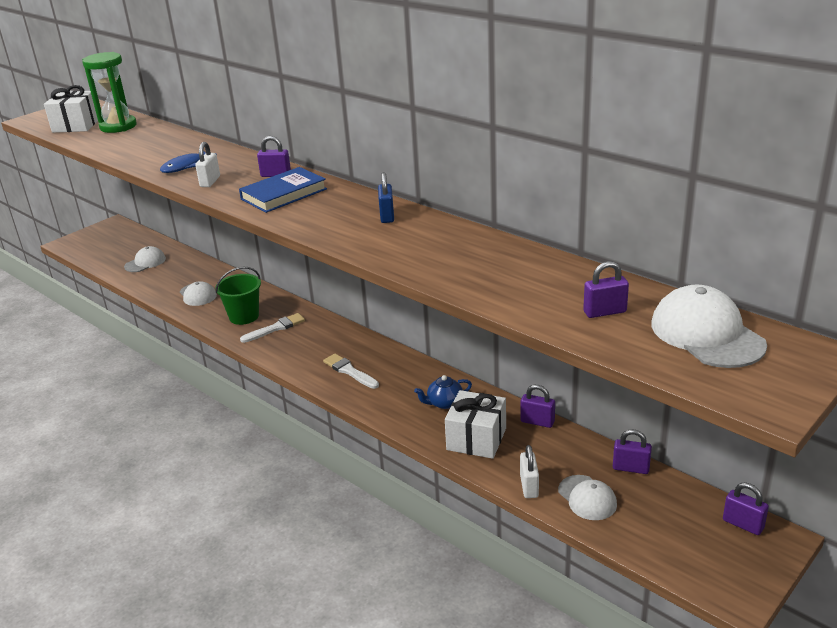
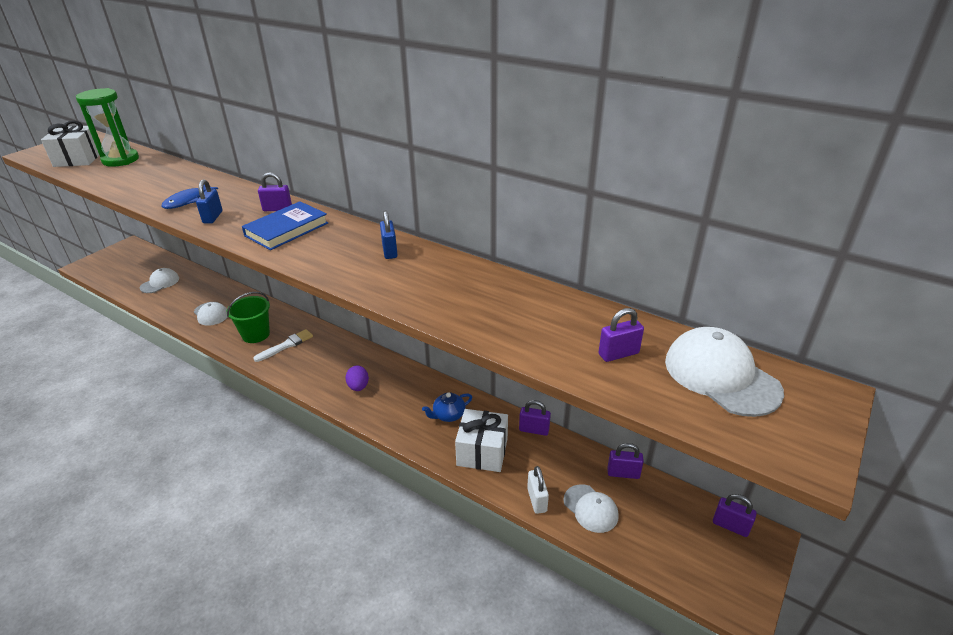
camera: 10 degrees left, 5 degrees up
(210, 182) = (213, 217): white padlock -> blue padlock
(349, 371) = (358, 387): white brush -> purple egg

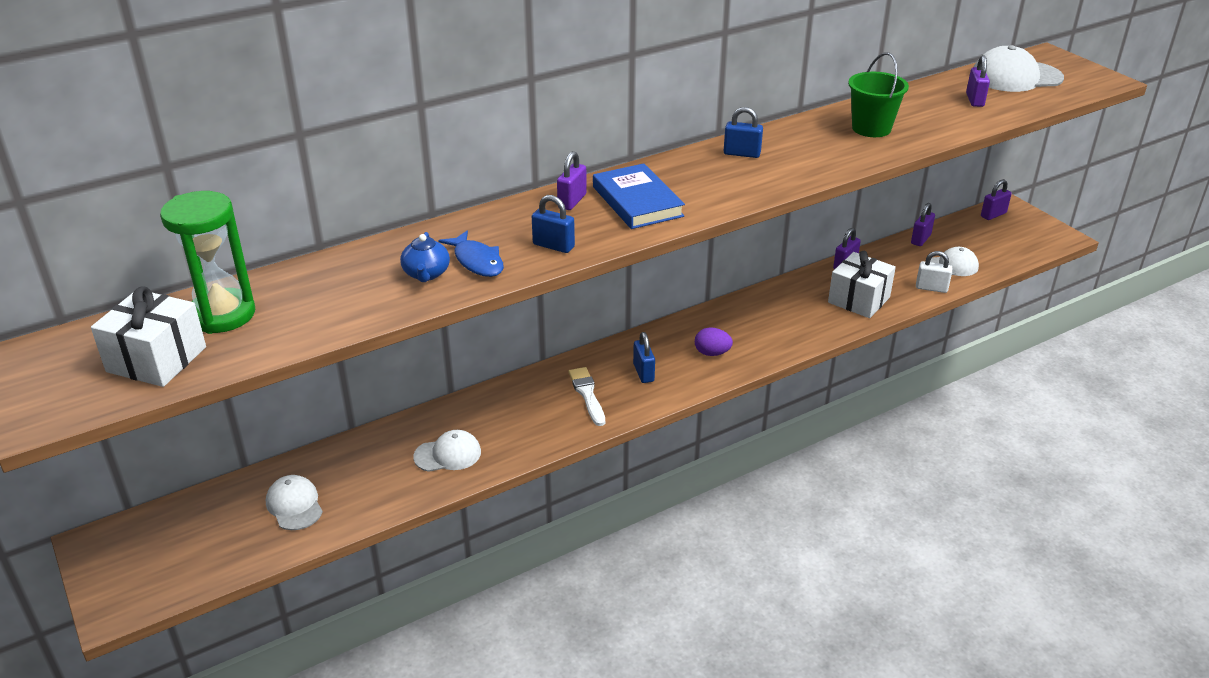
camera: 65 degrees left, 0 degrees up
(256, 334) = (540, 417): green bucket -> green bucket (871, 128)
(320, 362) = (643, 373): none -> blue padlock
(448, 415) = (796, 306): blue teapot -> blue teapot (426, 274)

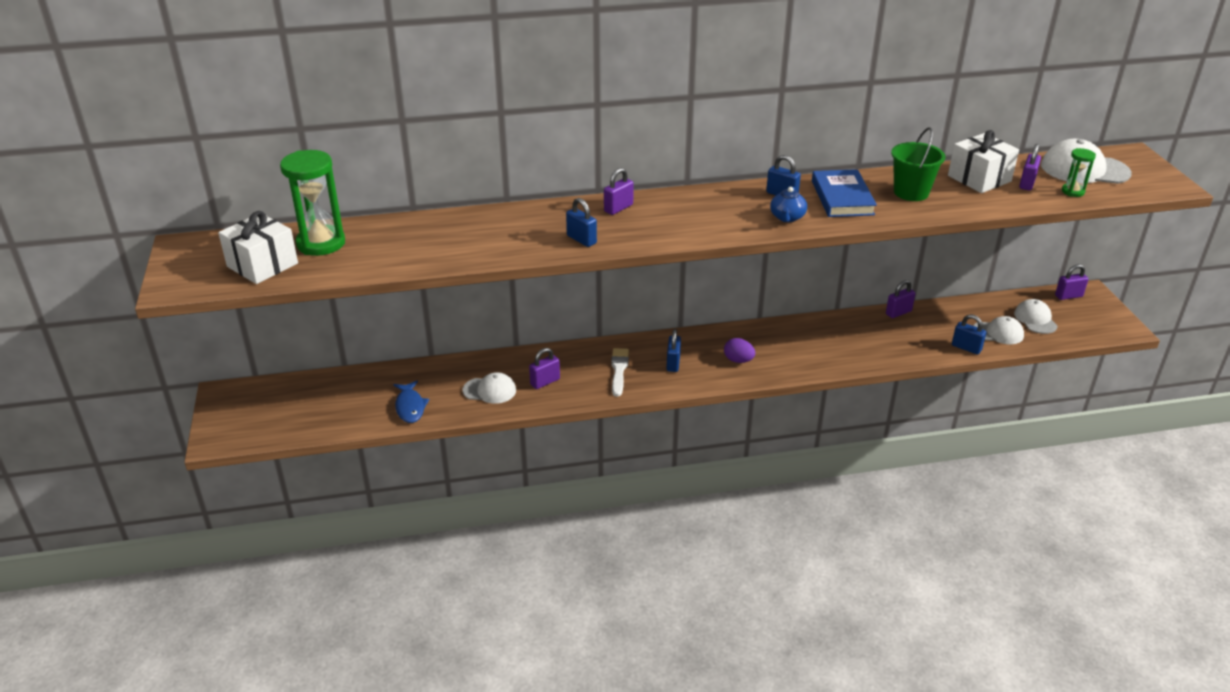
camera: 20 degrees right, 0 degrees up
(294, 505) = (364, 400): white cap -> white cap (1035, 319)
(426, 274) = (475, 242): blue teapot -> blue teapot (787, 217)
(477, 261) = (517, 240): blue fish -> blue fish (410, 407)
(637, 201) = (669, 218): blue book -> blue book (842, 198)
(859, 300) = (892, 344): white gift -> white gift (979, 178)
(920, 239) = (983, 304): purple padlock -> purple padlock (545, 382)
(931, 288) = (966, 348): white padlock -> blue padlock
(1022, 101) = (1072, 191): none -> green hourglass

